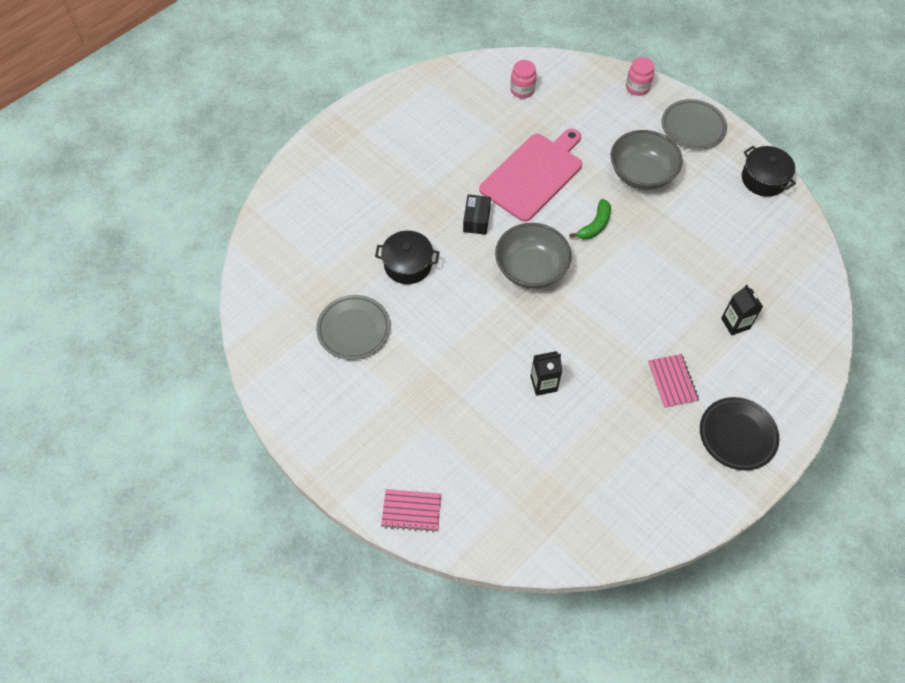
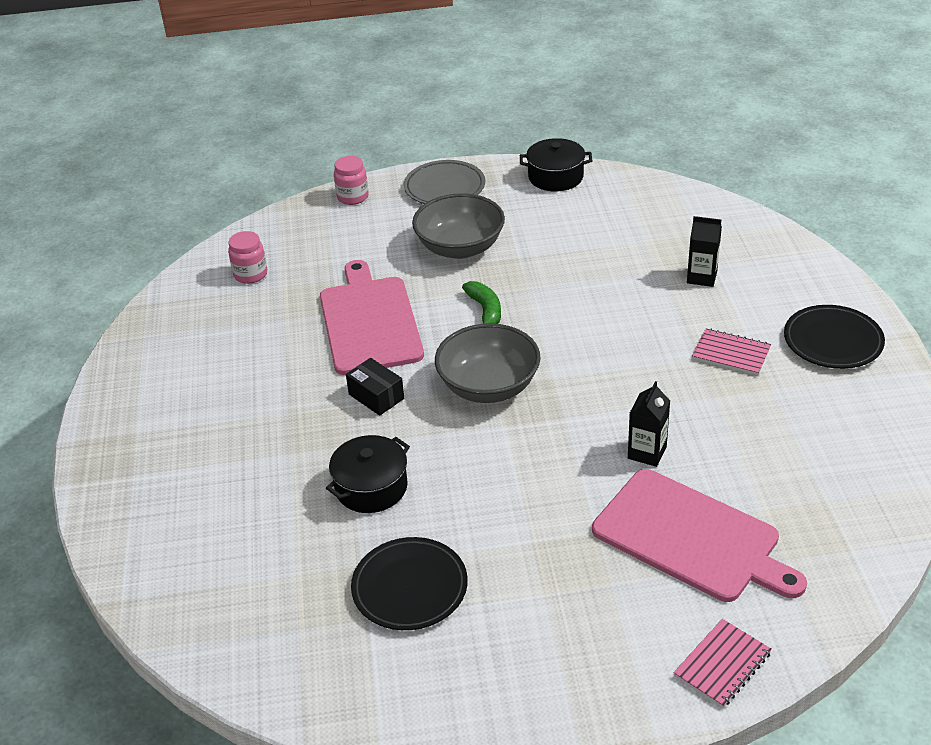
camera: 50 degrees left, 20 degrees down
(353, 329) = (410, 588): grey plate -> black plate
(493, 445) = (691, 537): none -> pink cutting board

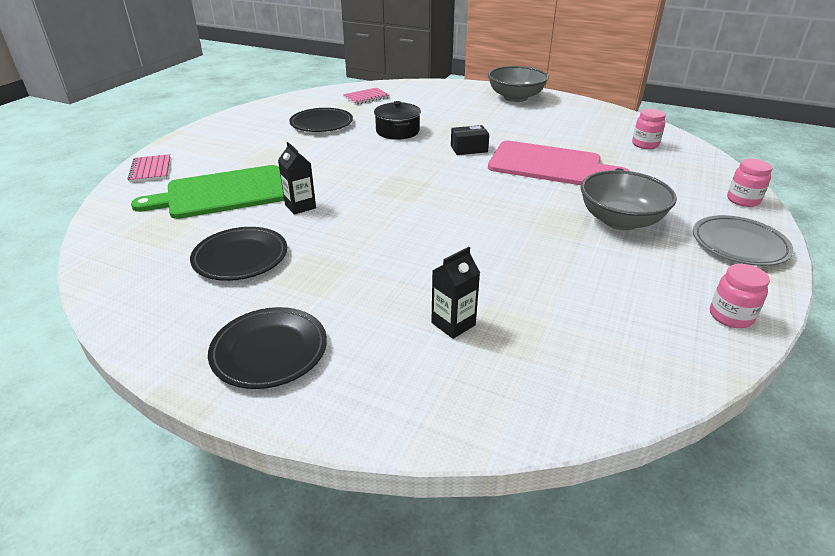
camera: 120 degrees right, 5 degrees down
(485, 311) = (519, 204): green banana -> none
(488, 386) = (433, 180): grey bowl -> grey bowl (515, 97)
(555, 177) = (730, 316): black pot -> pink jar
(691, 537) = (222, 193): pink cutting board -> green cutting board
(731, 353) = (335, 284): pink notebook -> pink notebook (366, 97)
(769, 432) = (240, 258): none -> black plate

